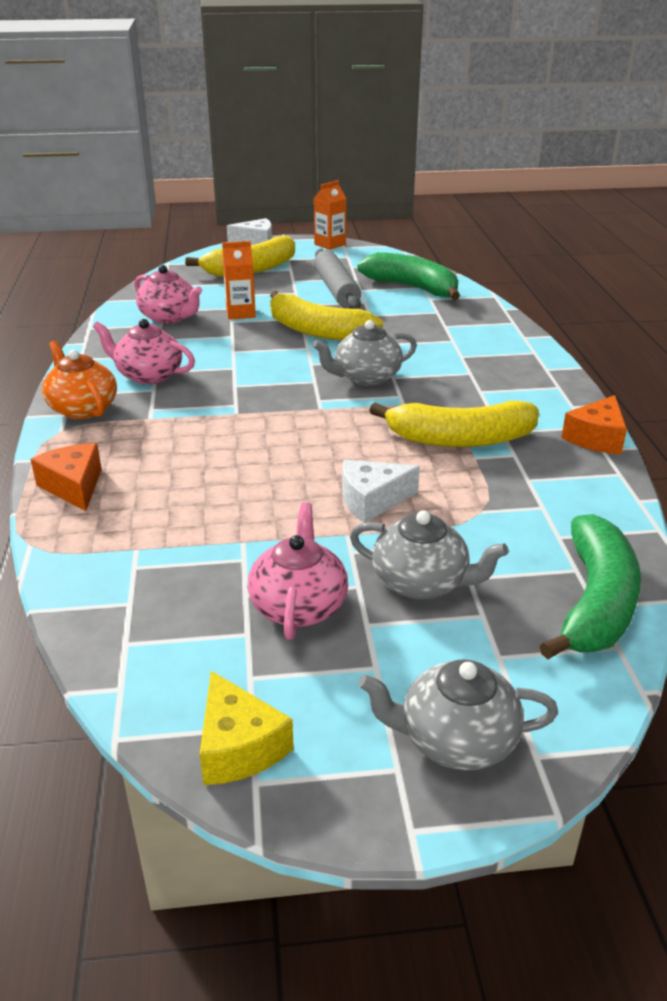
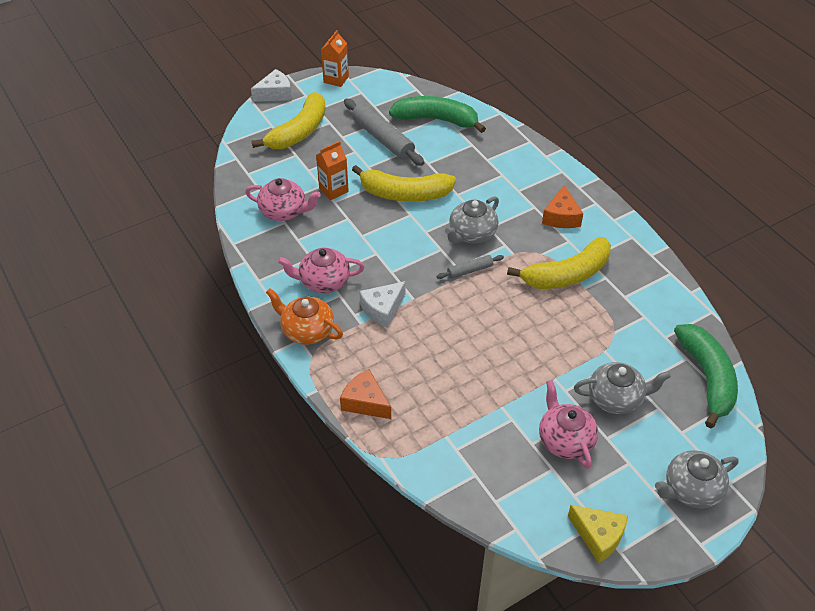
camera: 25 degrees left, 15 degrees up
(332, 406) = (470, 270): none -> grey rolling pin
(372, 500) = (550, 346): white cheese -> white cheese (382, 309)
(596, 438) = (642, 245): orange cheese -> orange cheese (561, 217)

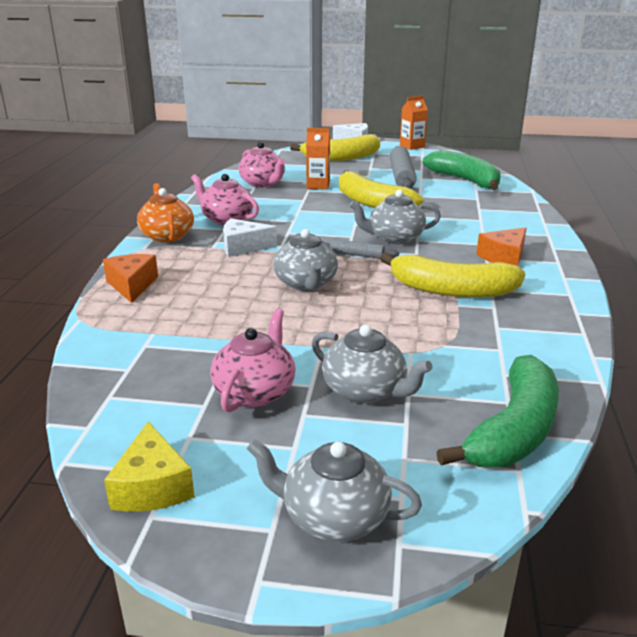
camera: 40 degrees right, 20 degrees down
(476, 324) = (306, 284): none -> grey teapot

